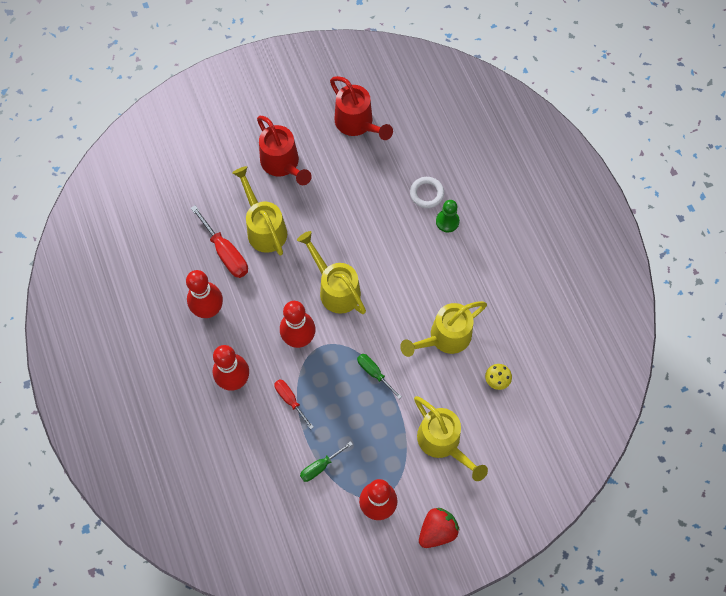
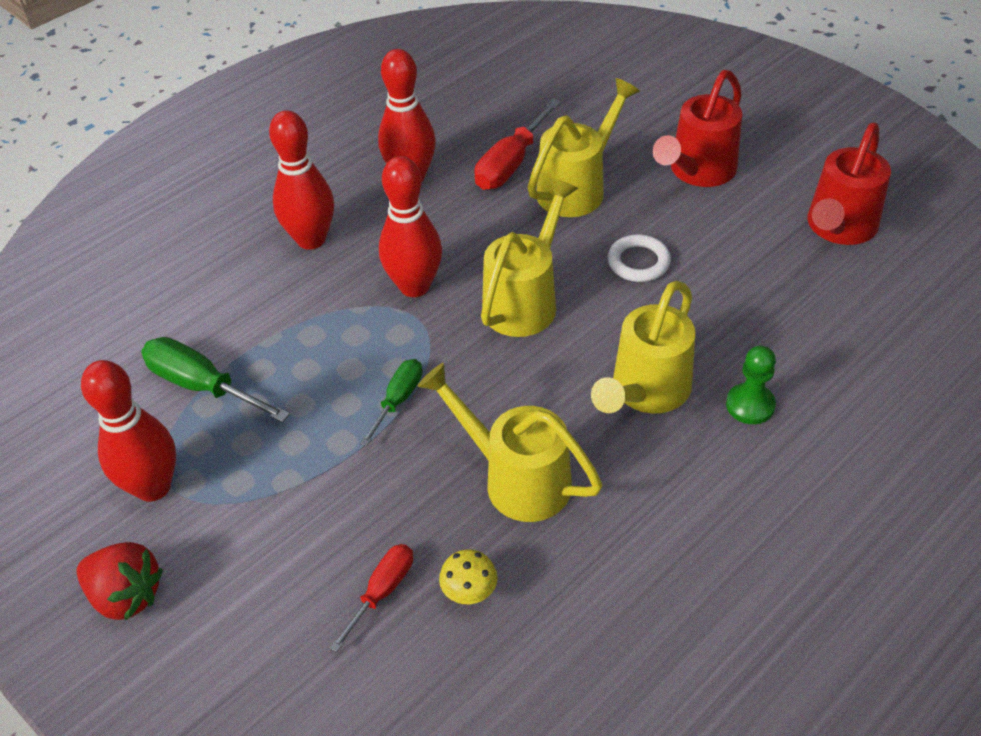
camera: 70 degrees right, 20 degrees down
(290, 400) = (304, 311): red screwdriver -> red screwdriver (382, 592)
(320, 466) = (202, 386): green screwdriver -> green screwdriver, size x1.61
(426, 193) = (782, 358): white ring -> white ring (638, 262)
(443, 442) = (305, 546): yellow watering can -> yellow watering can (645, 391)

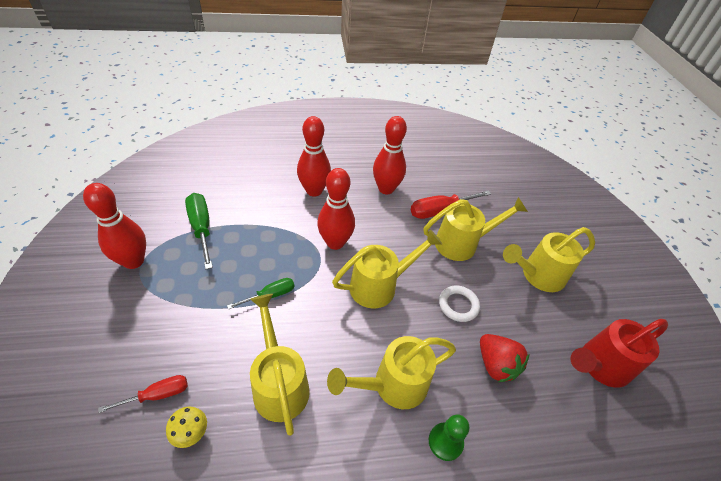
camera: 30 degrees right, 0 degrees up
(126, 595) = (68, 305): red strawberry -> red strawberry (496, 365)
(698, 171) = (538, 275): red watering can -> yellow watering can

